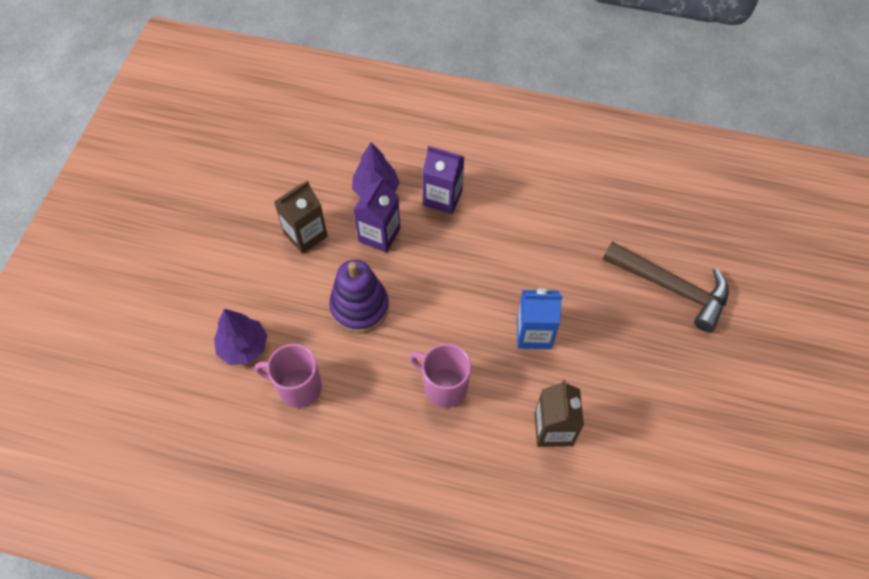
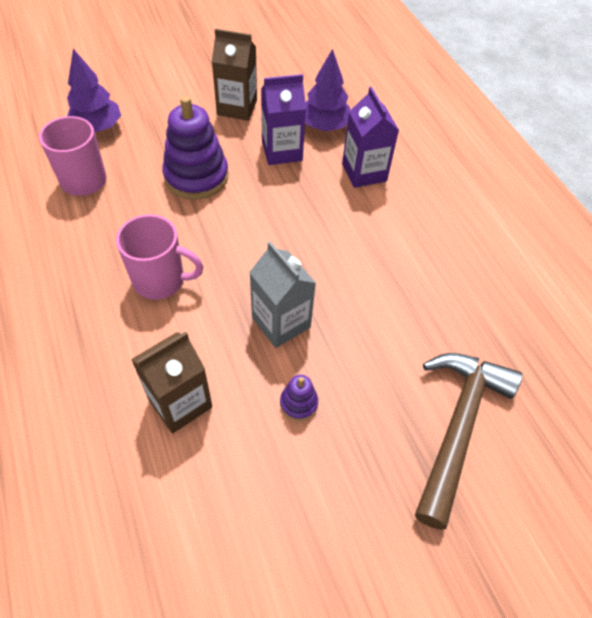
camera: 50 degrees right, 5 degrees down
(444, 387) = (160, 280): pink mug -> pink mug turned 105 degrees clockwise
(534, 333) = (281, 322): blue carton -> grey carton
(600, 361) = (298, 403): none -> purple stacking toy
(671, 288) = (457, 426): brown hammer -> brown hammer turned 150 degrees counterclockwise

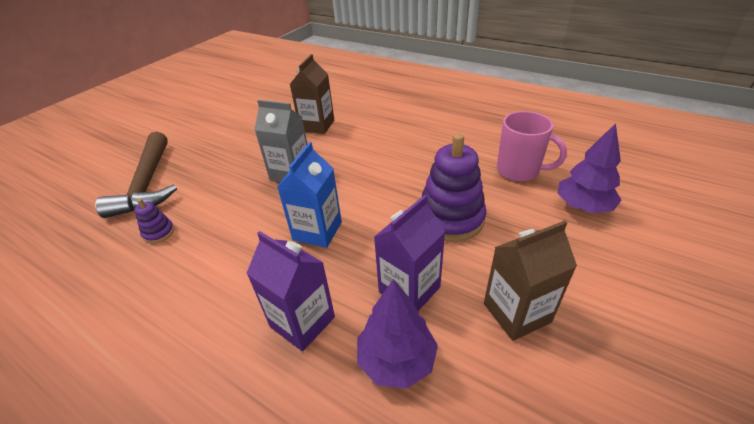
camera: 150 degrees right, 15 degrees down
(160, 280) = (386, 154): pink mug -> none
(298, 403) = (253, 151): purple stacking toy -> purple stacking toy (159, 232)
(307, 231) = (317, 231): none -> blue carton

